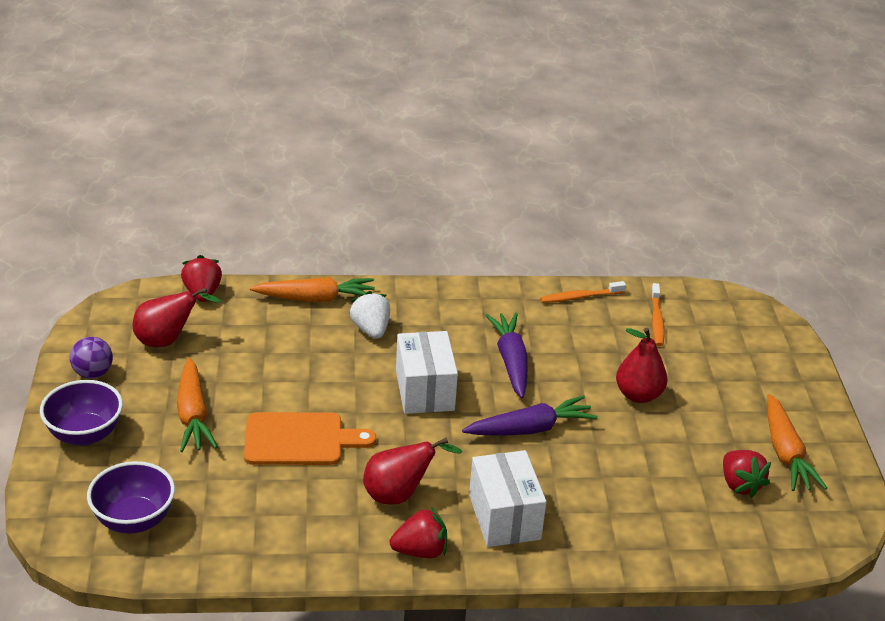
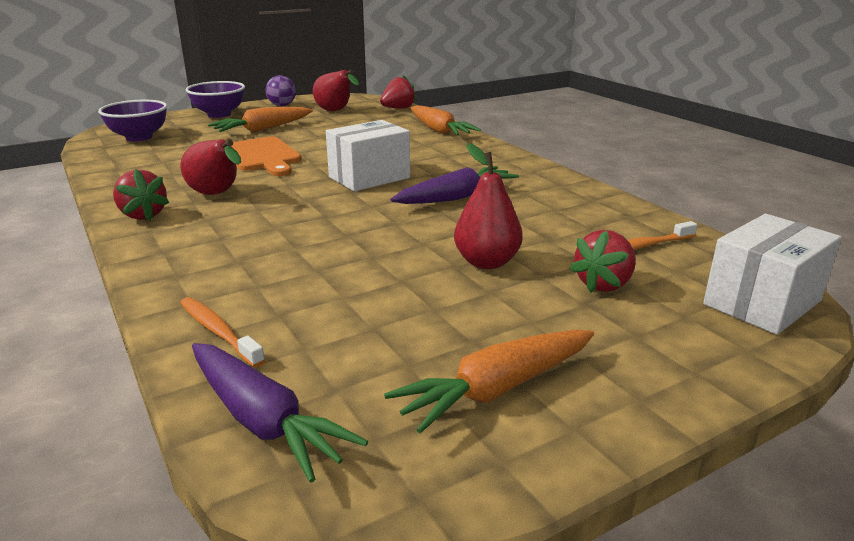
camera: 65 degrees right, 10 degrees down
(371, 329) = (426, 149): white strawberry -> none
(504, 517) = (212, 237): white box -> white box (762, 302)
(529, 429) = (361, 223): purple carrot -> purple carrot (262, 420)
(580, 297) = (609, 205): orange toothbrush -> orange toothbrush (218, 332)
(740, 485) = (382, 363): red strawberry -> red strawberry (604, 284)

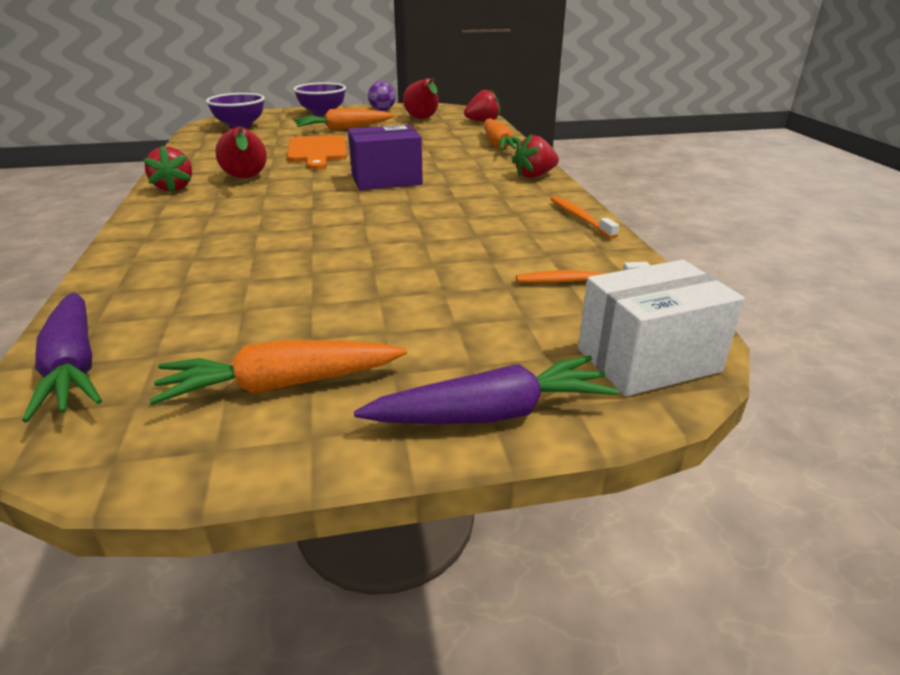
camera: 20 degrees right, 5 degrees up
(218, 332) = (123, 289): orange toothbrush -> orange toothbrush (580, 218)
(369, 177) = (386, 180): white box -> purple box
(455, 198) = (443, 207): purple carrot -> purple carrot (490, 413)
(486, 262) = (405, 270): red pear -> none
(604, 284) = (495, 310): red strawberry -> red strawberry (534, 175)

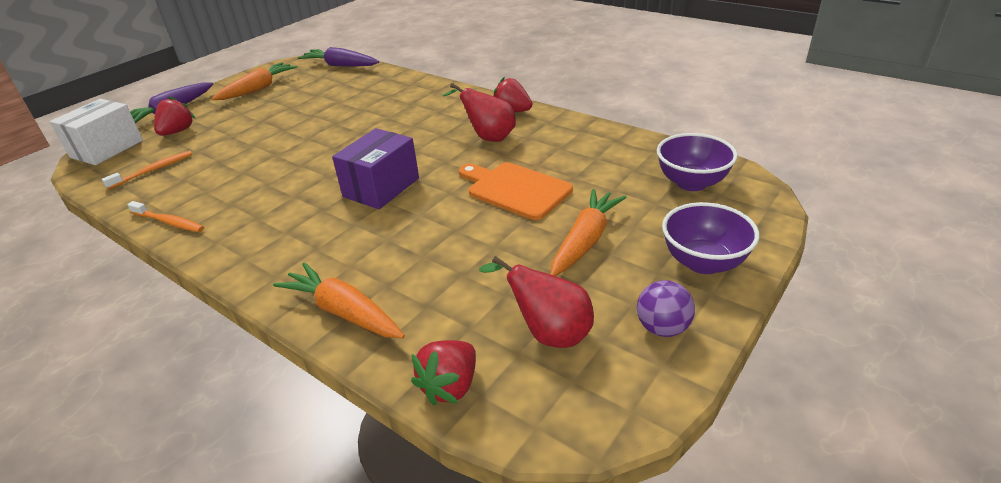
camera: 140 degrees right, 5 degrees up
(534, 175) = (245, 263): red strawberry -> red strawberry (177, 131)

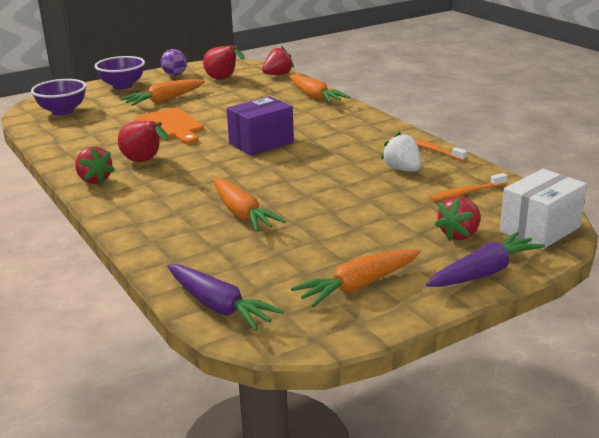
camera: 160 degrees left, 10 degrees down
(211, 185) = (402, 169): none -> white strawberry
(357, 112) = (242, 213): none -> orange carrot

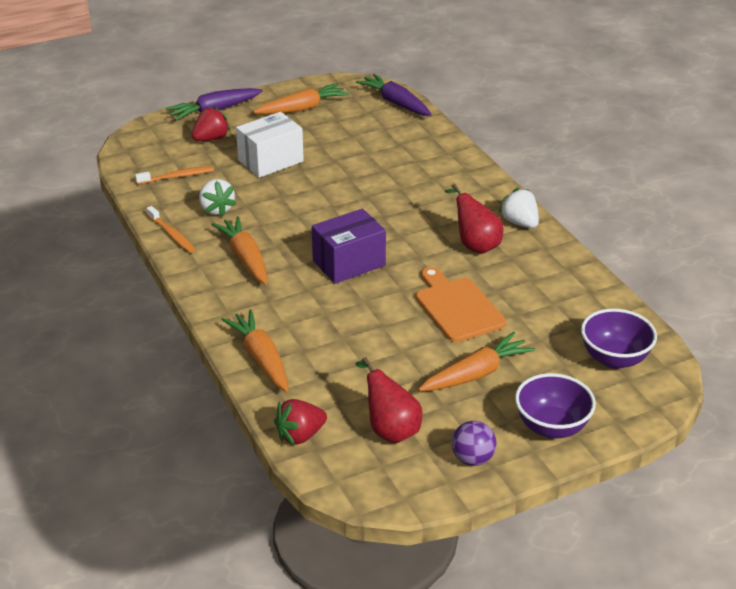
camera: 175 degrees left, 10 degrees up
(94, 180) = (520, 223): red strawberry -> white strawberry
(242, 213) = (376, 172): orange carrot -> orange carrot (245, 258)
(540, 229) = (148, 138): white box -> white box (270, 161)

